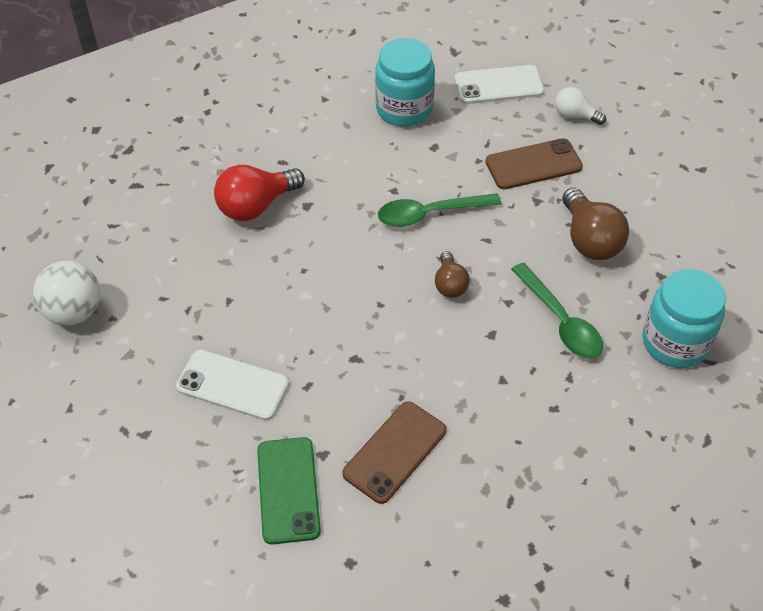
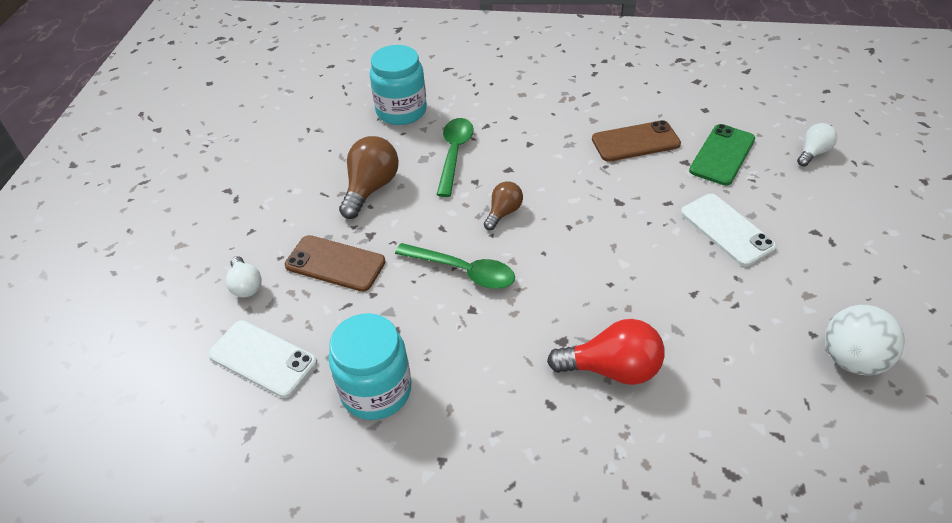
camera: 140 degrees left, 5 degrees down
(185, 560) = (813, 152): none -> white light bulb

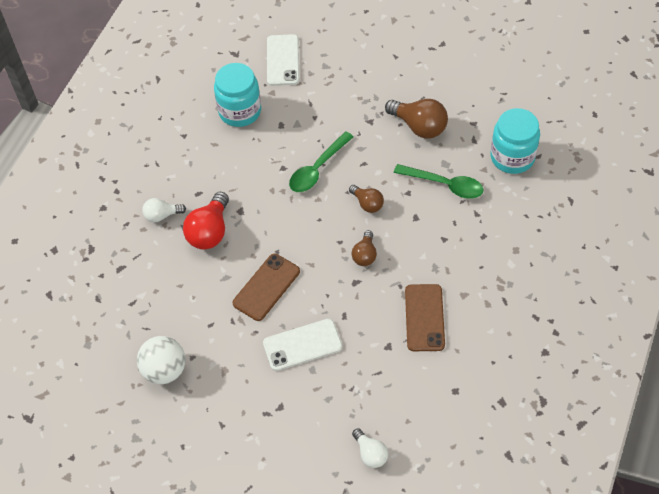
camera: 105 degrees right, 10 degrees up
(246, 285) = (344, 53): white light bulb -> white light bulb (162, 215)
(263, 358) = (283, 60): white phone -> white phone turned 45 degrees counterclockwise
(335, 263) = (348, 100): brown phone -> brown phone (266, 287)
(578, 201) = (365, 255): none -> brown light bulb
(722, 155) = (388, 378): green phone -> none

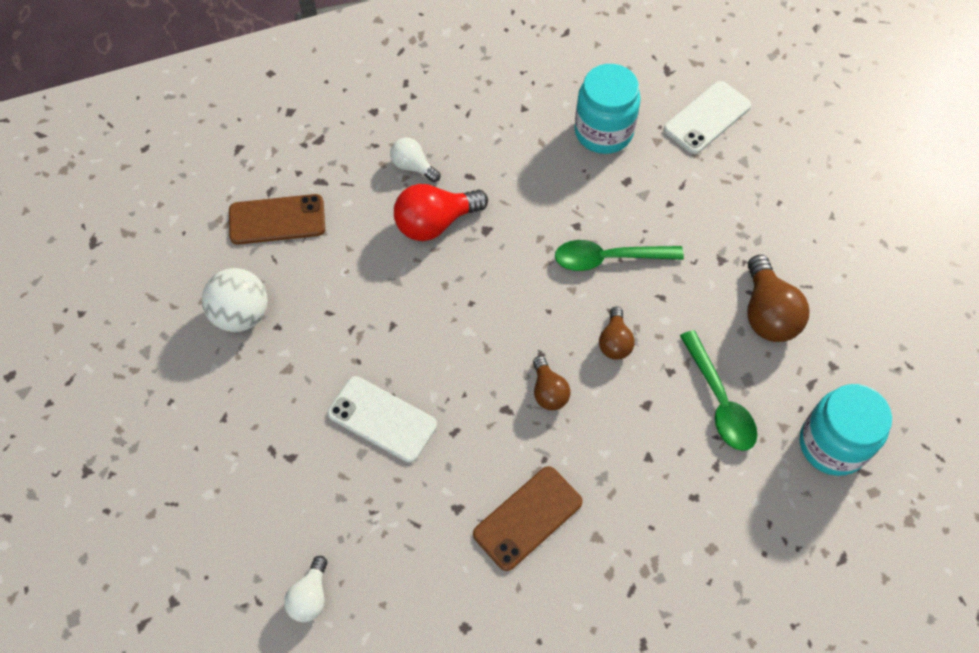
camera: 45 degrees right, 5 degrees up
(266, 287) = (419, 328): brown phone -> brown phone (277, 220)
(365, 255) = (548, 391): brown light bulb -> brown light bulb turned 75 degrees counterclockwise

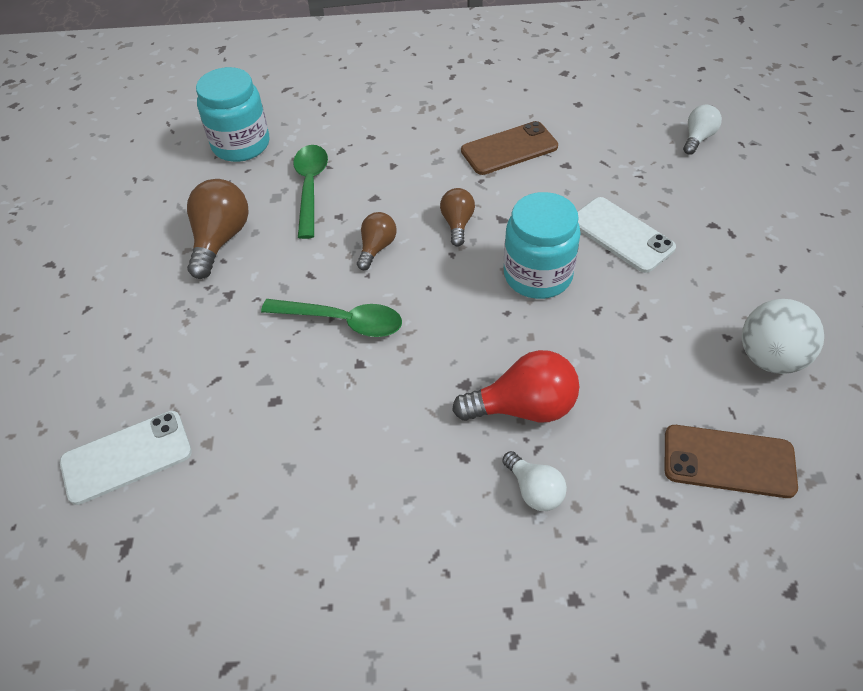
camera: 160 degrees left, 10 degrees down
(603, 132) = (266, 473): turquoise jar -> turquoise jar (537, 275)

